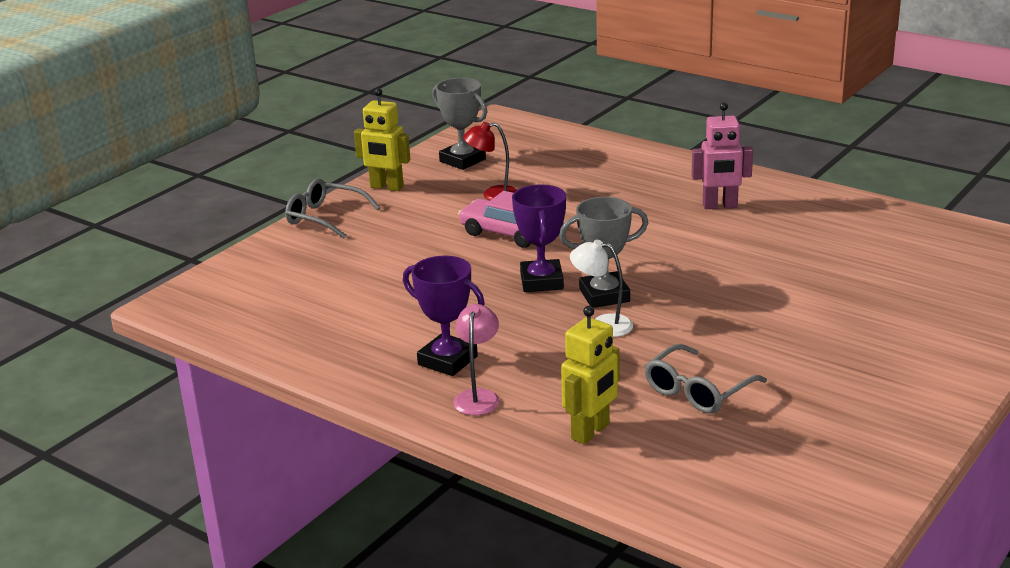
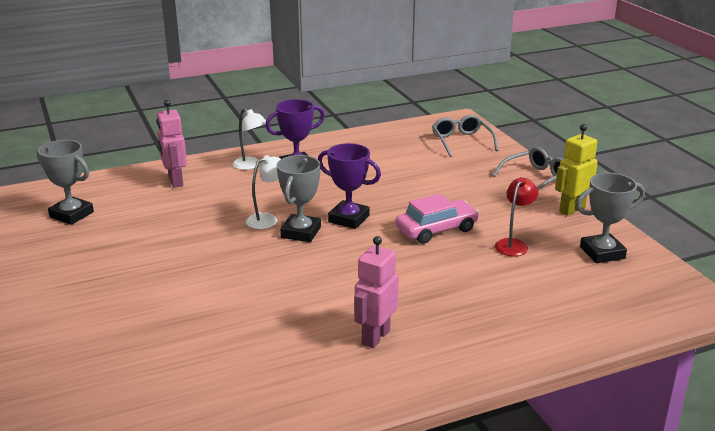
camera: 120 degrees right, 0 degrees up
(478, 396) = (251, 165): pink lamp -> white lamp
(591, 432) = (175, 181): yellow robot -> pink robot
(698, 391) = (158, 221): grey glasses -> grey glasses (461, 142)
(772, 463) = (71, 214): none -> grey trophy

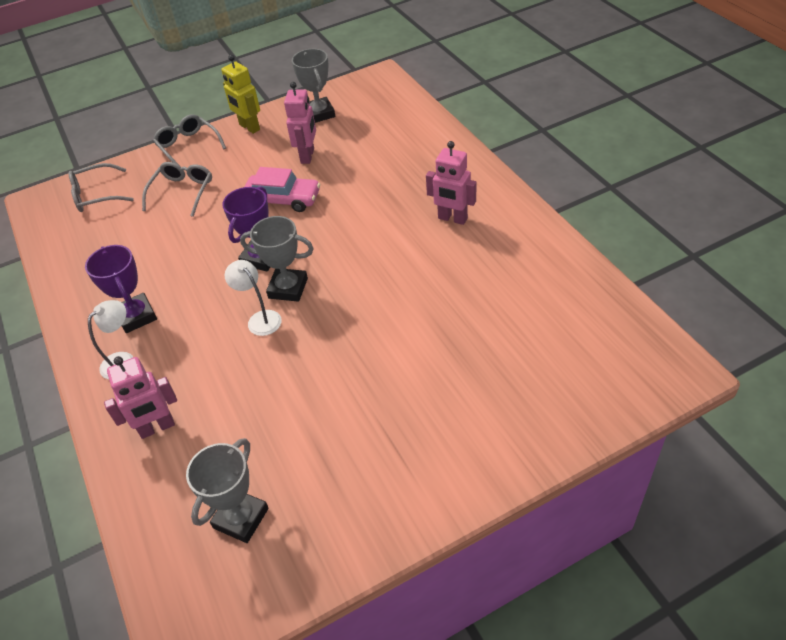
camera: 90 degrees left, 20 degrees up
(436, 230) = (283, 199): pink car -> pink car turned 135 degrees clockwise
(459, 178) = (182, 192): none -> grey glasses
(513, 244) = (308, 156): red lamp -> pink robot

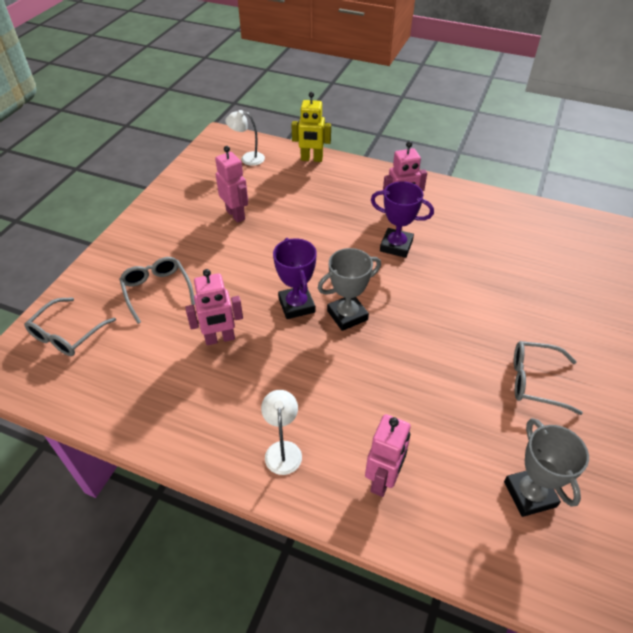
camera: 45 degrees left, 0 degrees up
(136, 316) = (247, 409): purple trophy -> purple trophy (396, 246)
(179, 253) = (220, 339): none -> pink robot
(188, 146) = (113, 252): grey glasses -> grey glasses (535, 381)
(249, 127) = (154, 214): yellow robot -> yellow robot (311, 159)
(260, 319) = (355, 348): white lamp -> white lamp (247, 158)
(283, 199) = (257, 255): pink car -> none
(319, 114) = (204, 181): grey trophy -> none

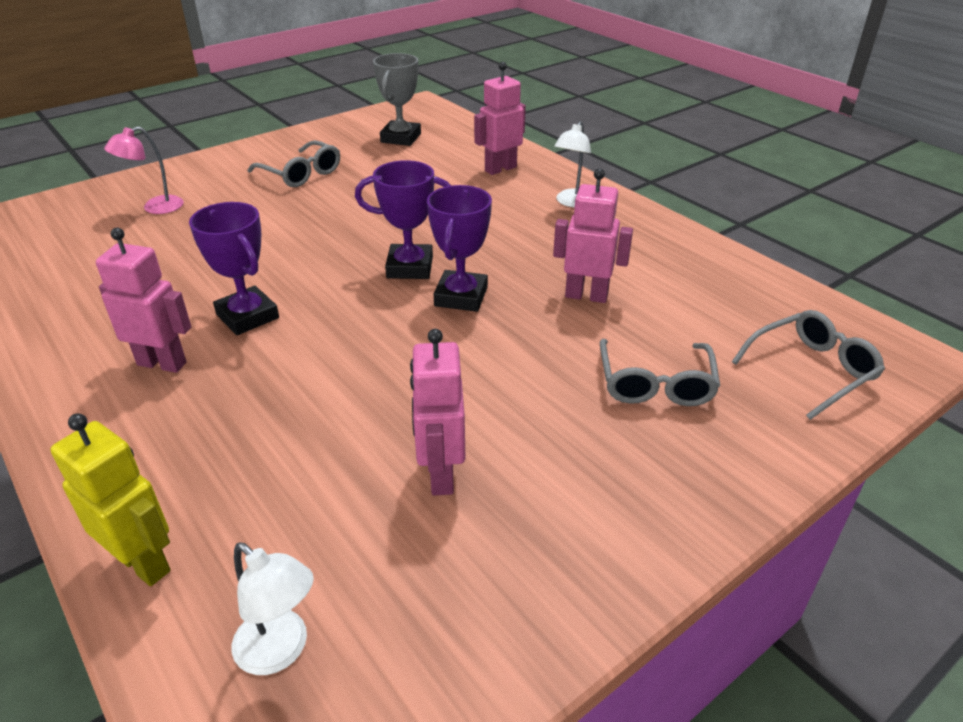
camera: 150 degrees left, 10 degrees down
(347, 315) = (410, 267): grey trophy -> purple trophy
(568, 295) = (155, 208): none -> pink lamp

